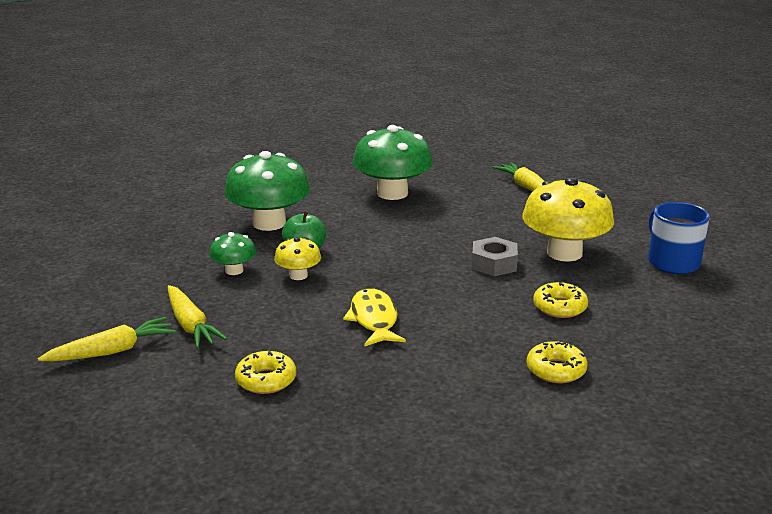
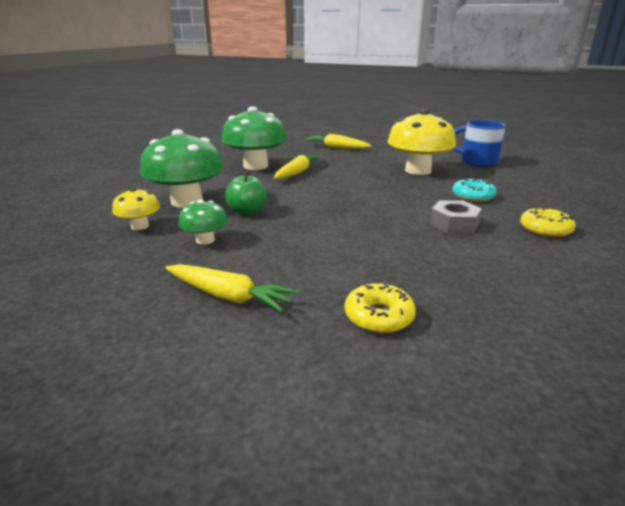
camera: 35 degrees left, 0 degrees up
(112, 351) = (171, 357): yellow carrot -> yellow carrot (297, 172)
(298, 275) = (269, 228): yellow mushroom -> yellow mushroom (140, 226)
(374, 320) = (379, 238): yellow fish -> none
(494, 264) = (391, 185): grey nut -> grey nut (454, 224)
(559, 307) = (473, 196): yellow donut -> turquoise donut

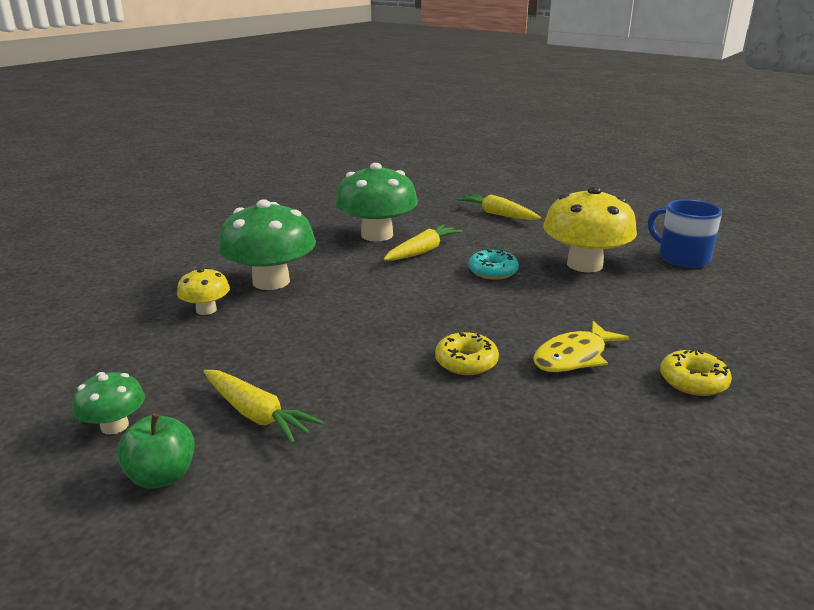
camera: 15 degrees right, 0 degrees up
(205, 240) = (266, 338): green mushroom -> green mushroom (114, 426)
(247, 211) = (331, 304): green apple -> green apple (162, 476)
(379, 316) = (400, 466): yellow donut -> yellow donut (466, 362)
(454, 224) = (574, 357): grey nut -> yellow fish
(473, 196) = (631, 316): turquoise donut -> turquoise donut (493, 271)

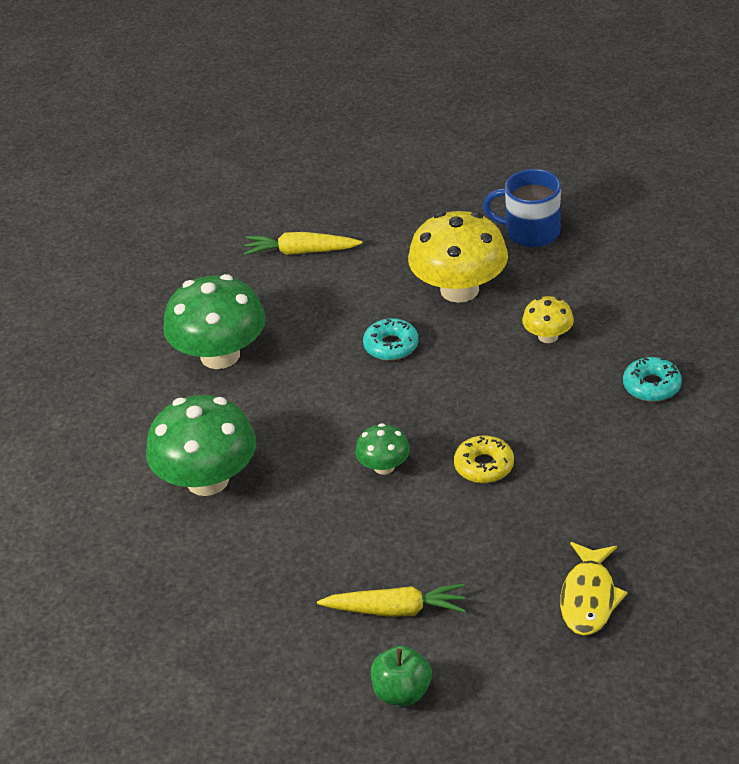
camera: 35 degrees left, 15 degrees up
(114, 426) = (309, 687): green mushroom -> green mushroom (384, 466)
(206, 310) = (201, 548): yellow mushroom -> yellow mushroom (548, 336)
(423, 251) = (295, 354): yellow carrot -> none
(574, 357) = (554, 411): yellow fish -> yellow fish (589, 598)
(693, 381) = (651, 386): yellow donut -> turquoise donut

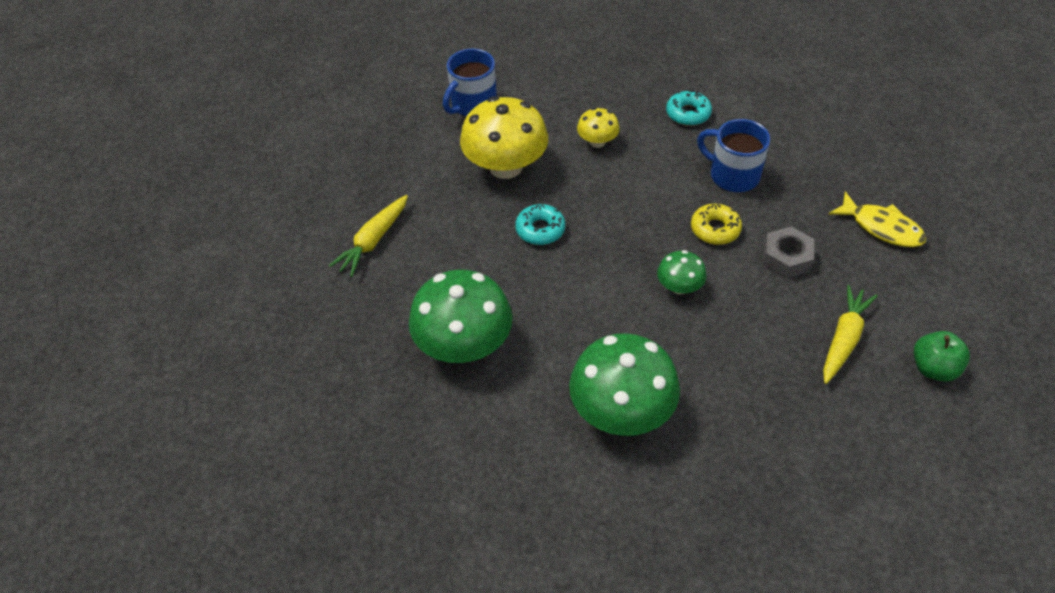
camera: 65 degrees left, 10 degrees up
(482, 533) = (786, 258): none -> grey nut
(578, 453) = (732, 175): none -> blue mug

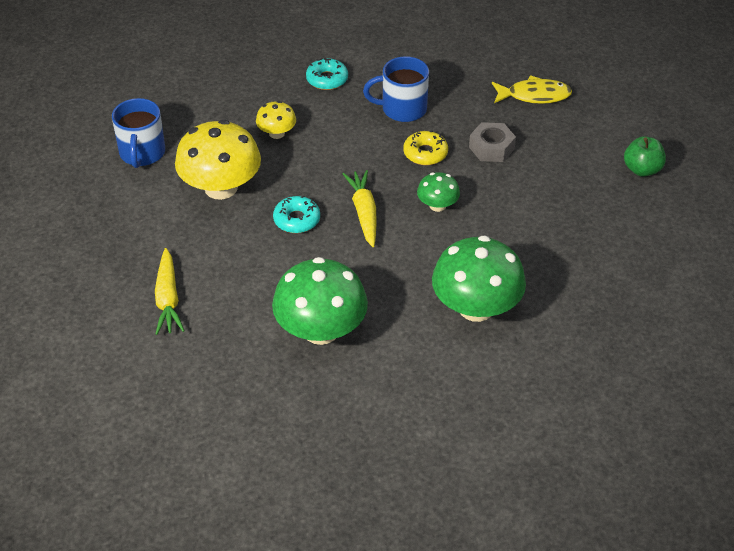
camera: 40 degrees left, 5 degrees down
(844, 339) = (574, 181): yellow carrot -> yellow carrot (364, 213)

